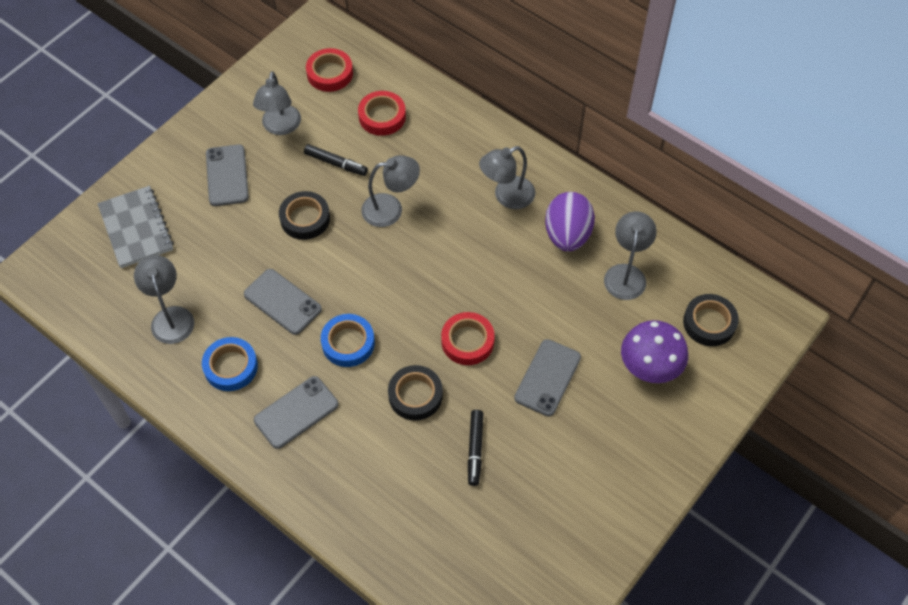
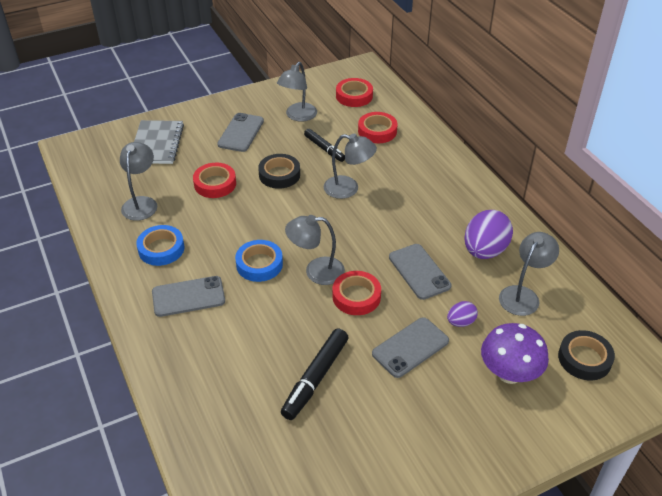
camera: 25 degrees right, 15 degrees down
(239, 259) = (215, 184): none -> red tape
(282, 302) = (228, 220): grey phone -> grey phone (419, 271)
(415, 395) = (290, 319): black tape -> none
(475, 449) = (315, 378): black marker -> black marker, size x1.50
(507, 196) = (447, 209): grey lamp -> grey lamp (316, 271)
(581, 329) = (460, 322): none -> purple egg

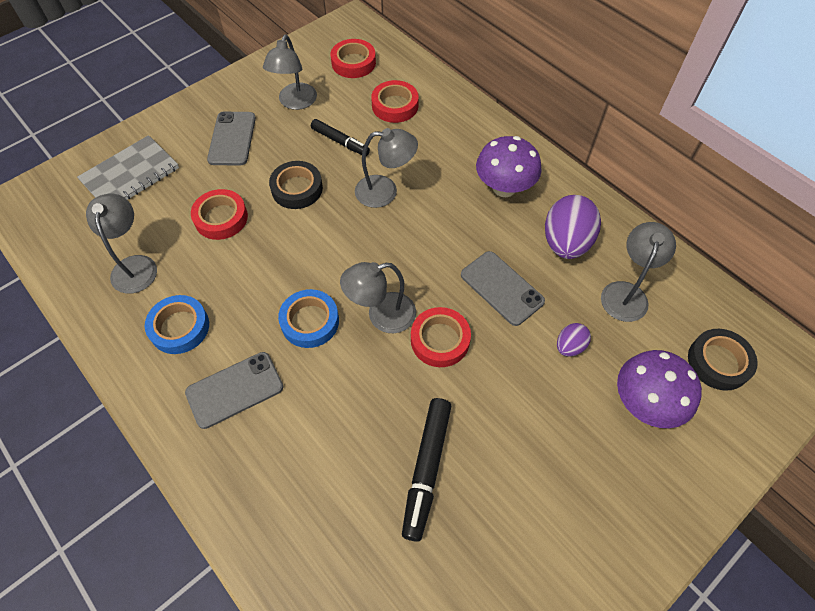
camera: 15 degrees left, 15 degrees up
(157, 144) = (130, 175): grey notebook -> grey notebook turned 60 degrees clockwise
(410, 347) = (524, 396): grey phone -> none
(447, 203) = (504, 188): none -> purple mushroom

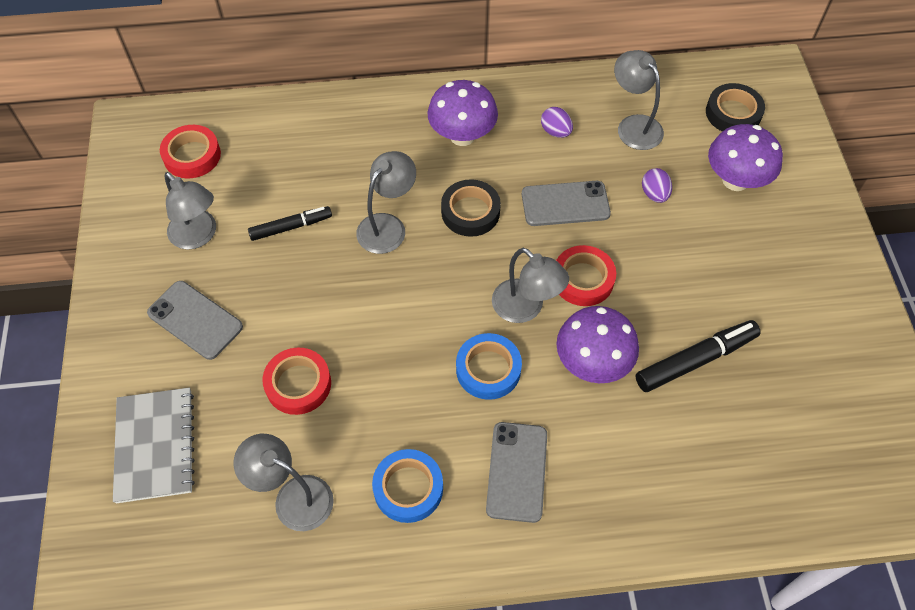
camera: 55 degrees left, 0 degrees up
(297, 189) = (319, 296): black tape -> black tape (470, 212)
(366, 390) = (592, 363): none -> purple mushroom
(382, 316) = (525, 308): grey lamp -> grey lamp turned 60 degrees counterclockwise
(395, 106) = (286, 156): red tape -> none
(426, 469) = (695, 360): black marker -> black marker turned 75 degrees counterclockwise
(566, 243) = (555, 132): purple egg -> purple egg, size x0.51

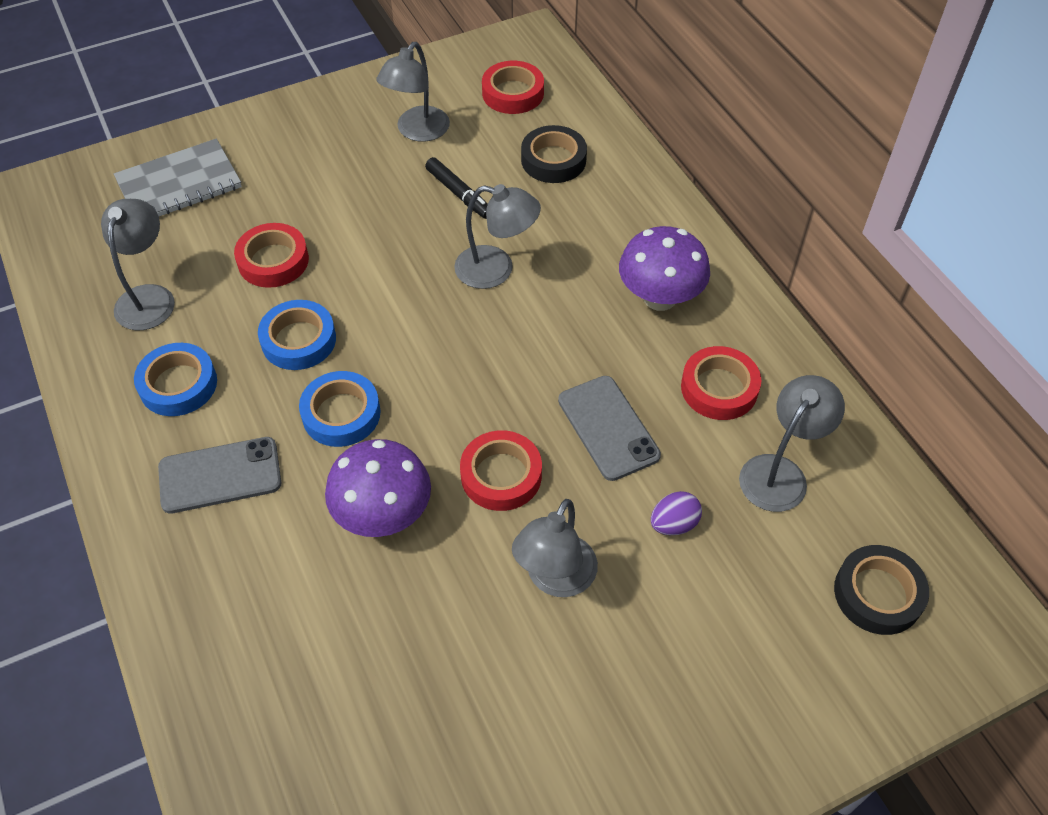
camera: 70 degrees right, 5 degrees down
(195, 320) = (320, 163): grey phone -> none
(399, 383) = (298, 340): none -> blue tape
(470, 212) = (550, 337): black tape -> black tape (553, 160)
(525, 308) = (436, 427): grey lamp -> grey lamp (555, 579)
(555, 132) = (719, 388): purple egg -> red tape
(695, 360) = (426, 631): black marker -> none
(735, 180) = (751, 621): purple mushroom -> none

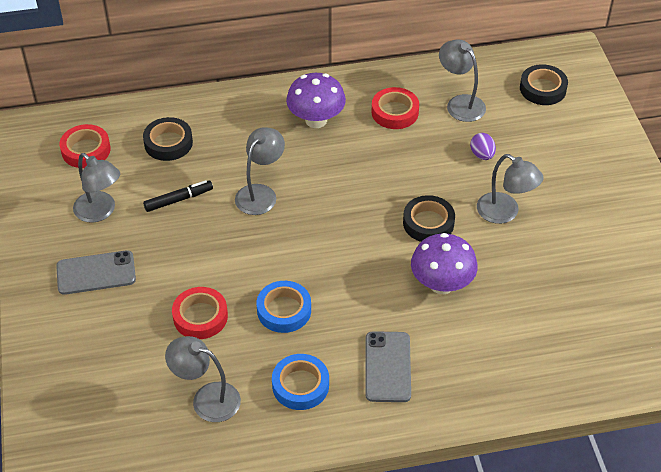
camera: 75 degrees left, 5 degrees down
(179, 184) = (87, 370): grey notebook -> none
(341, 414) = (356, 295): blue tape -> none
(501, 475) = (428, 223): red tape -> black tape
(608, 428) = (408, 167): grey phone -> grey phone (96, 273)

